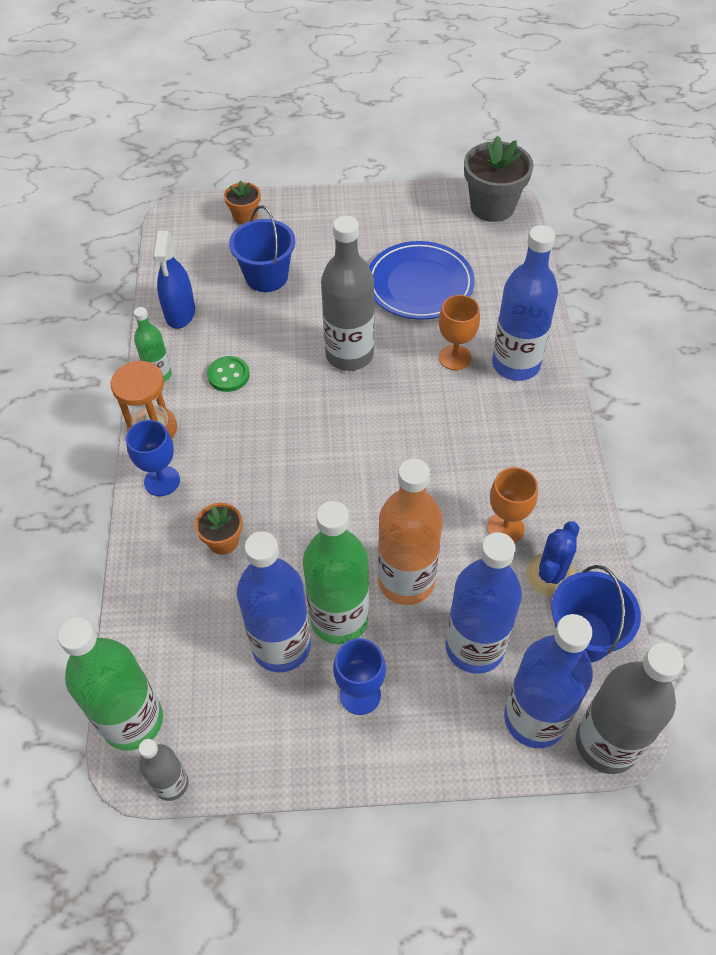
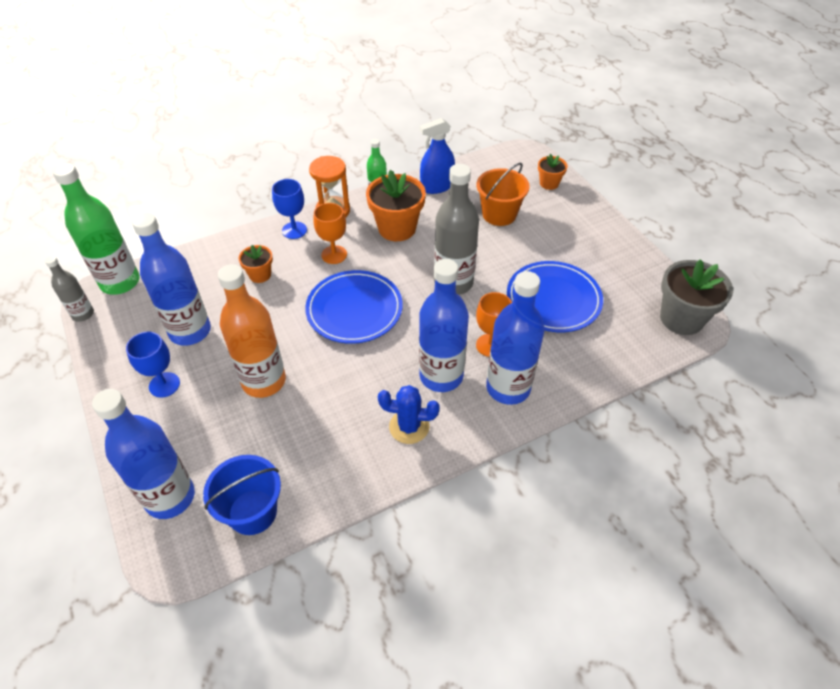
camera: 65 degrees right, 5 degrees down
(228, 375) = (397, 228): green button -> orange flower pot
(266, 276) = (499, 214): blue bucket -> orange bucket
(339, 619) = (220, 354): green bottle -> none
(340, 459) = (354, 310): none -> blue plate
(474, 647) = (221, 440): blue bottle -> blue bottle (441, 376)
(505, 528) = (335, 429): orange goblet -> orange goblet (334, 255)
(550, 575) = (303, 472): blue cactus -> blue cactus (409, 427)
(606, 743) = (159, 554): grey bottle -> none

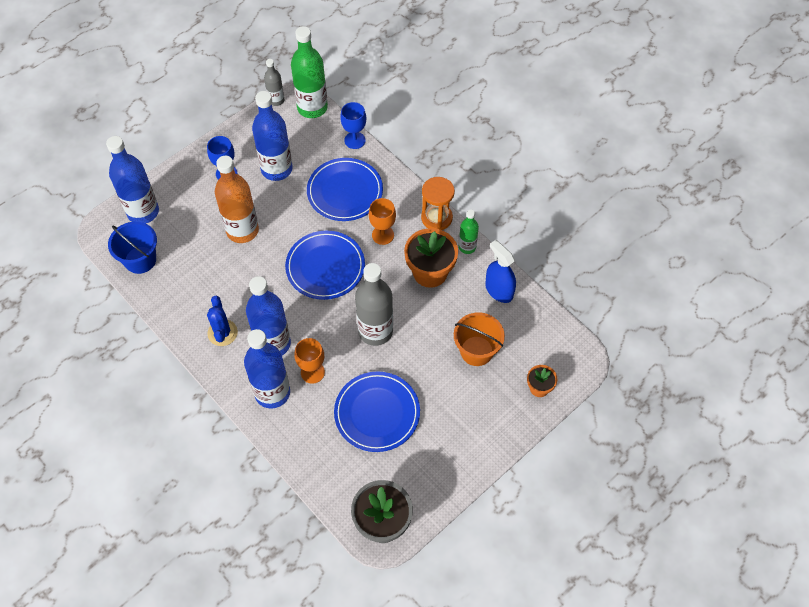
camera: 75 degrees right, 10 degrees up
(260, 275) = (345, 192): orange flower pot -> blue plate
(294, 230) = (403, 198): blue goblet -> blue goblet (355, 140)

